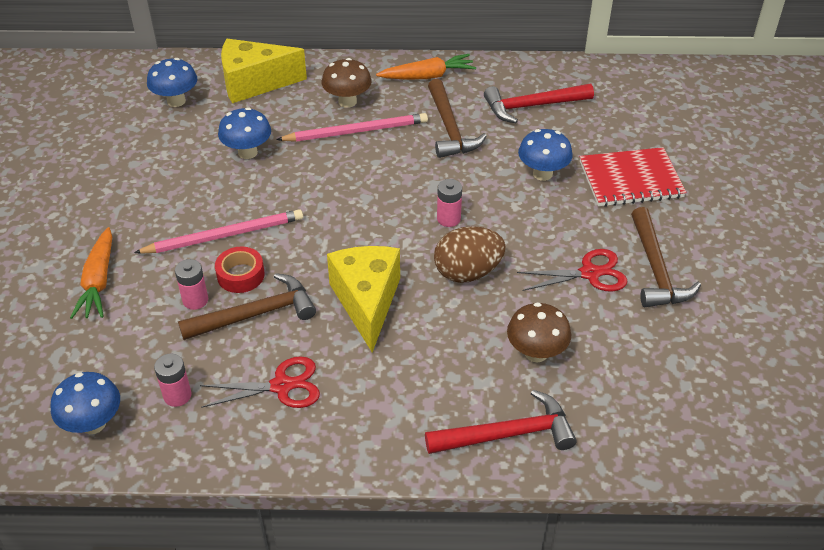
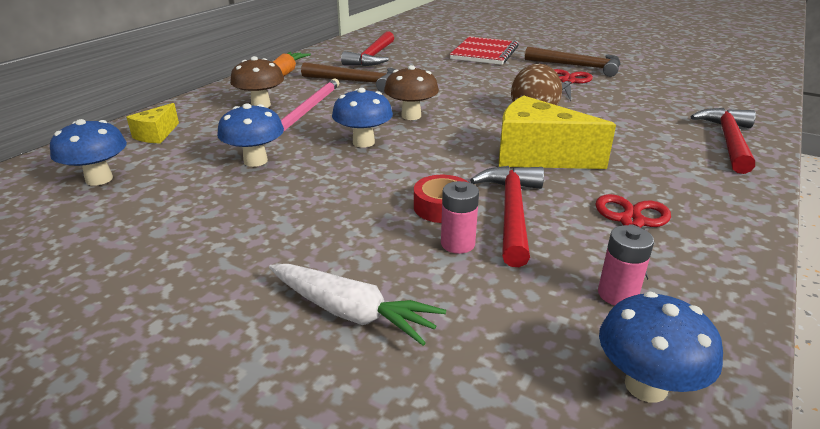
camera: 60 degrees left, 15 degrees down
(98, 282) = (352, 312): orange carrot -> white carrot
(224, 235) = (368, 202): pink pencil -> none
(254, 83) = (156, 135): yellow cheese -> yellow cheese, size x0.52
(256, 314) = (511, 212): brown hammer -> red hammer
(448, 219) = (463, 105): pink battery -> none
(536, 353) = (641, 113): brown mushroom -> brown mushroom (411, 116)
(542, 174) = (449, 70): blue mushroom -> blue mushroom (363, 142)

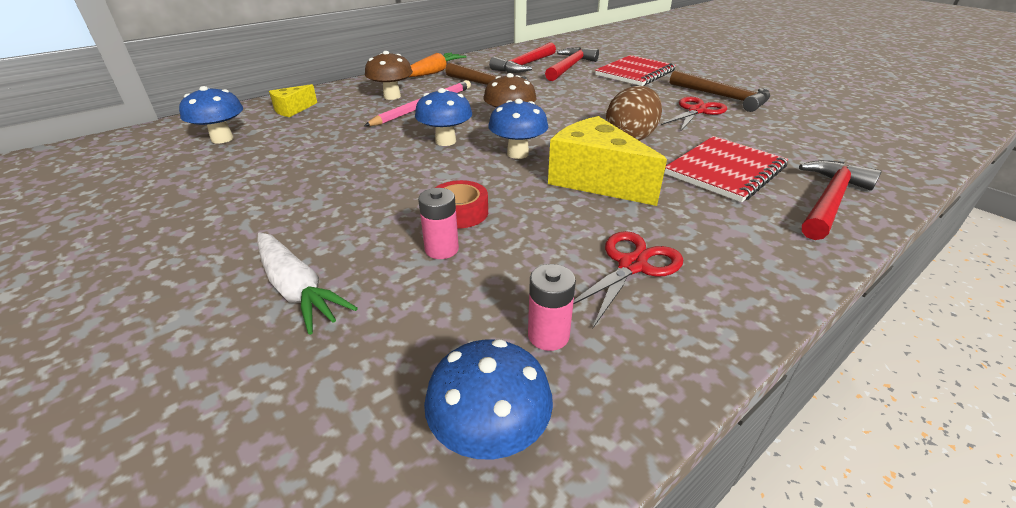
camera: 20 degrees right, 5 degrees up
(255, 161) = (344, 143): blue mushroom -> blue mushroom (517, 154)
(511, 212) = (519, 230): red hammer -> red hammer (569, 67)
(634, 130) = (725, 171): none -> red notebook

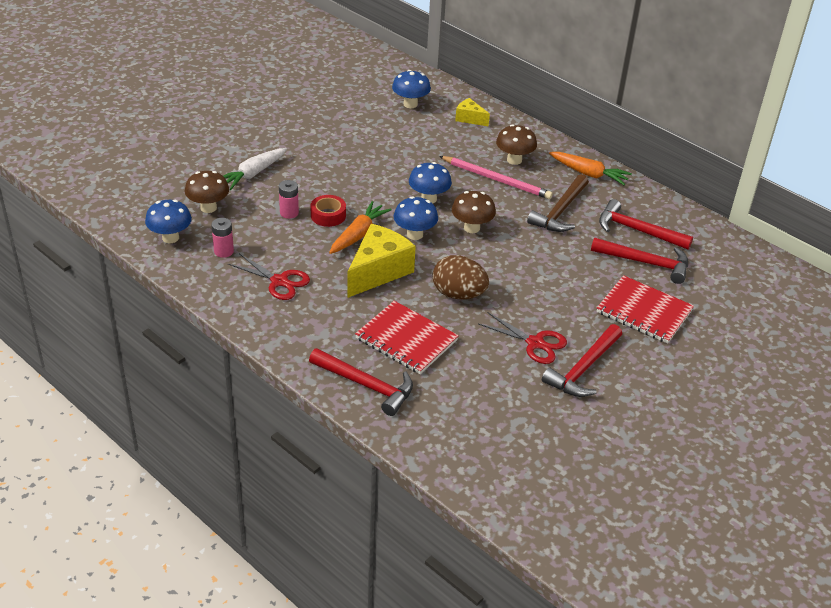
camera: 80 degrees right, 5 degrees up
(387, 360) = (208, 208): none -> brown mushroom
(512, 190) = (358, 234): none -> orange carrot
(722, 97) = (583, 369): brown hammer -> red hammer

